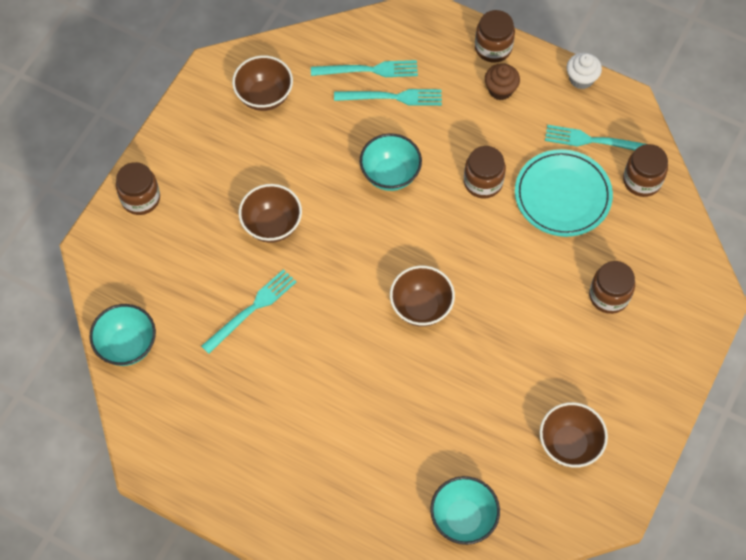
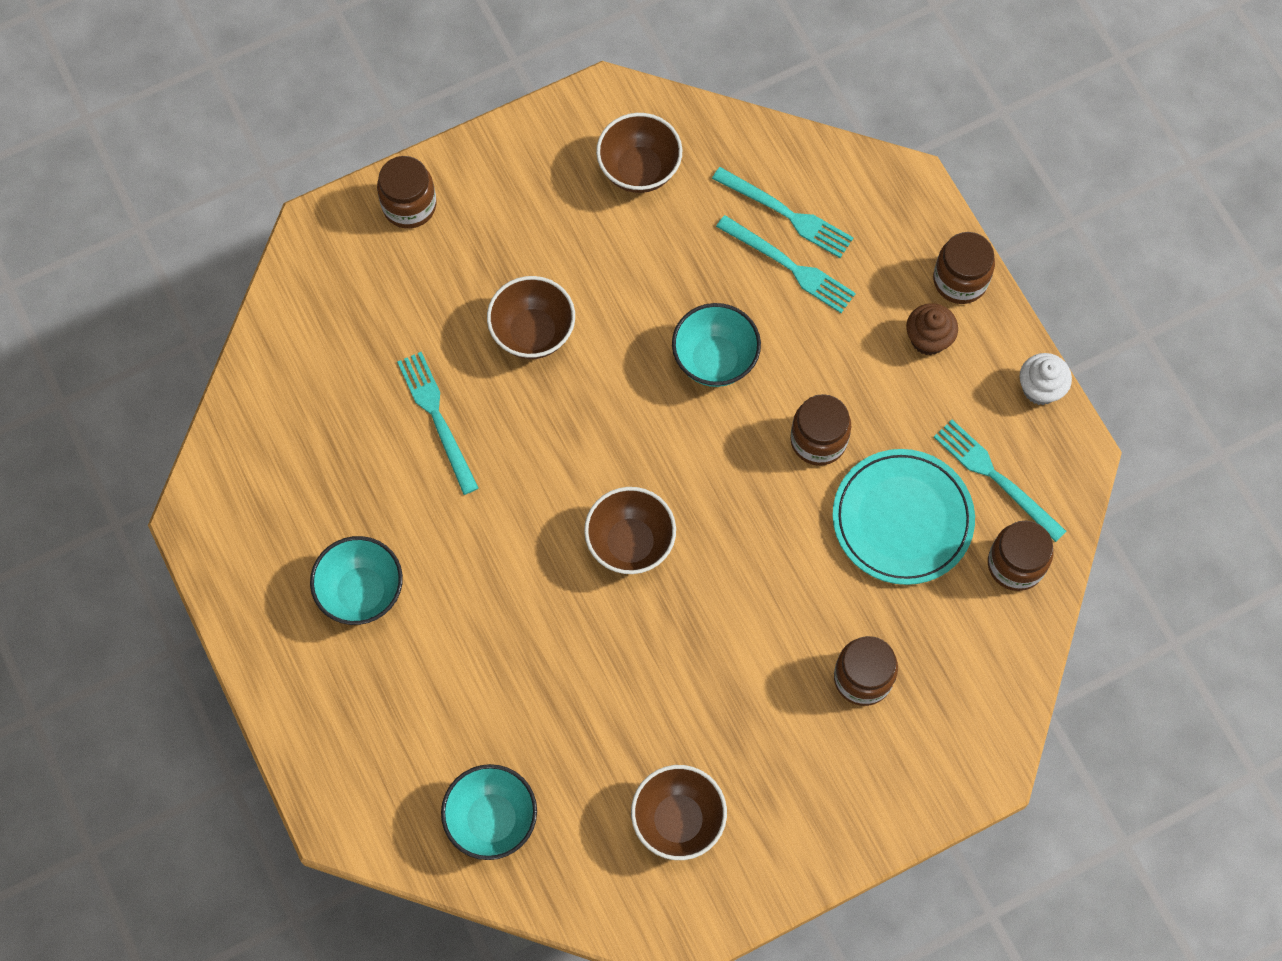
camera: 35 degrees right, 5 degrees up
(127, 345) = (272, 369): turquoise bowl -> turquoise bowl (361, 592)
(251, 309) = (437, 418): turquoise fork -> turquoise fork turned 105 degrees counterclockwise

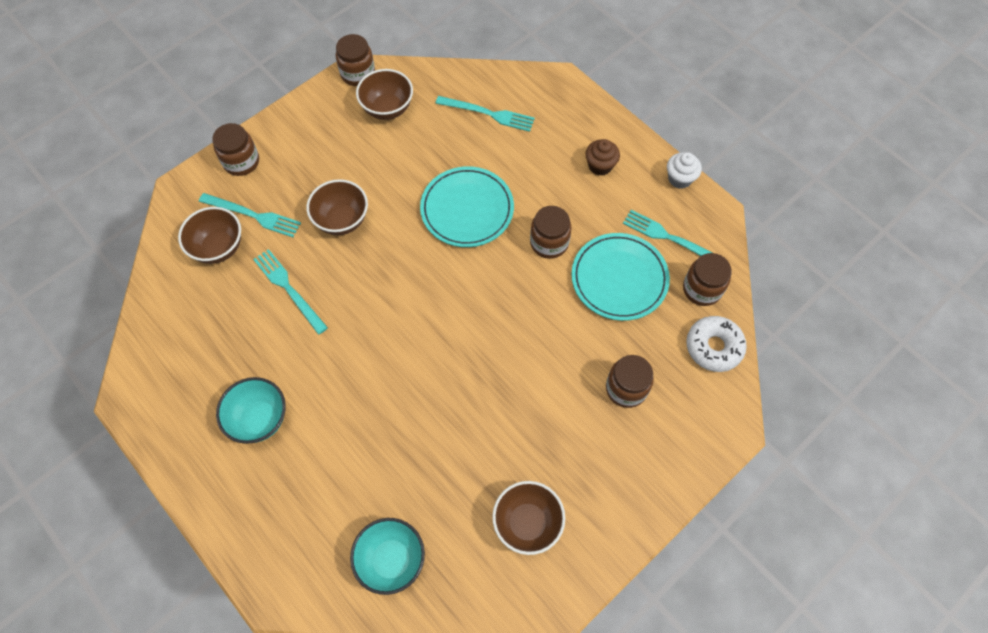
camera: 15 degrees left, 5 degrees down
(630, 543) = (442, 338): brown bowl -> brown bowl (219, 248)
(715, 360) = (467, 209): turquoise bowl -> turquoise plate
(789, 266) = (499, 143): turquoise fork -> turquoise fork (253, 215)
(960, 280) = (608, 127): brown jar -> brown jar (358, 74)
(1003, 651) = (713, 347): none -> white donut

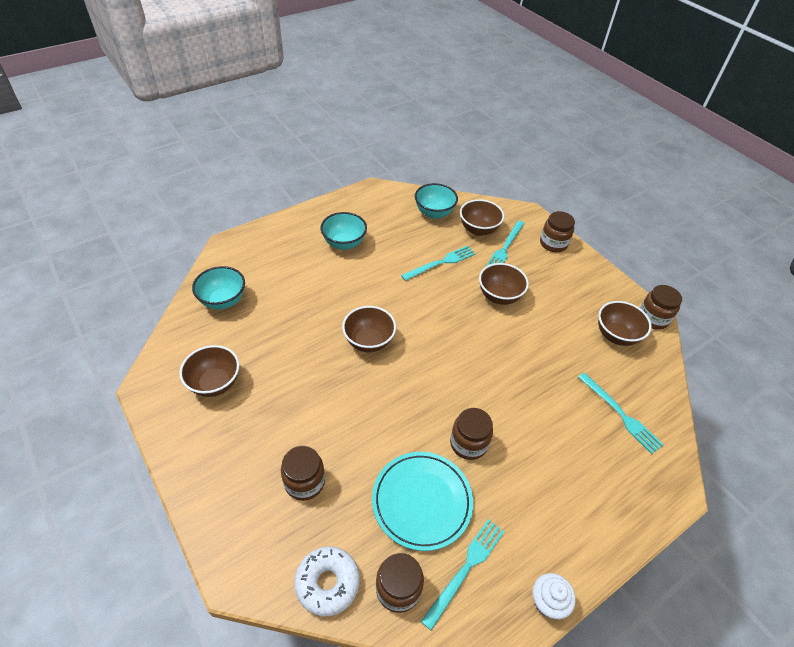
camera: 95 degrees right, 15 degrees down
(185, 306) = (434, 213): none -> turquoise bowl
(434, 356) = (369, 341): none -> brown bowl
(467, 209) = (508, 381): turquoise plate -> none
(488, 114) = (620, 414): turquoise fork -> turquoise fork turned 60 degrees counterclockwise
(600, 166) = (562, 511): brown cupcake -> none

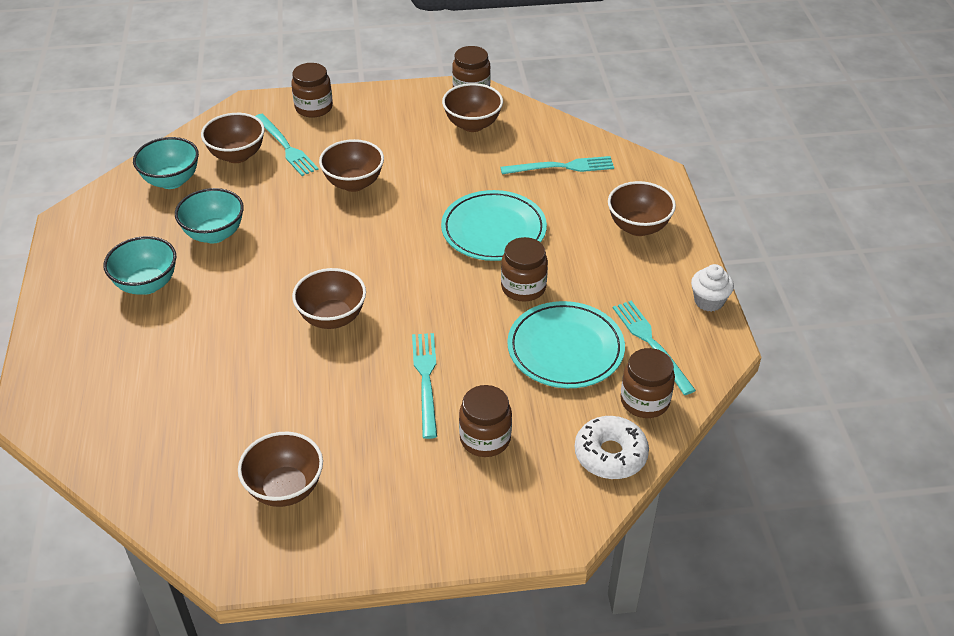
camera: 60 degrees left, 5 degrees down
(223, 301) = (143, 444): turquoise bowl -> turquoise bowl (214, 234)
(441, 263) = (262, 209): turquoise fork -> turquoise fork (426, 380)
(515, 397) = (493, 230): none -> turquoise plate
(596, 502) = (638, 227): none -> brown bowl

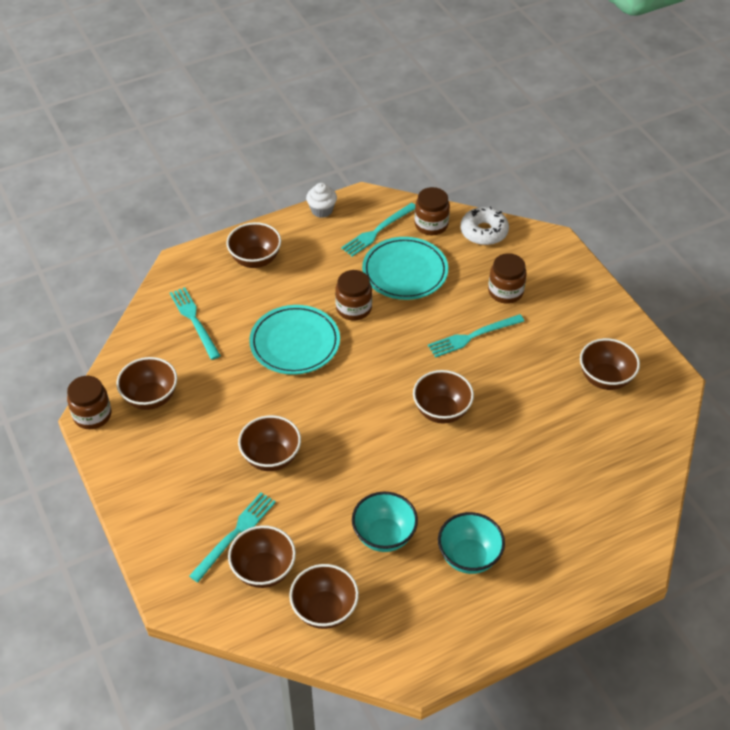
camera: 110 degrees left, 5 degrees up
(171, 181) = (324, 610): turquoise bowl -> brown bowl
(314, 108) = (161, 536): brown jar -> none

